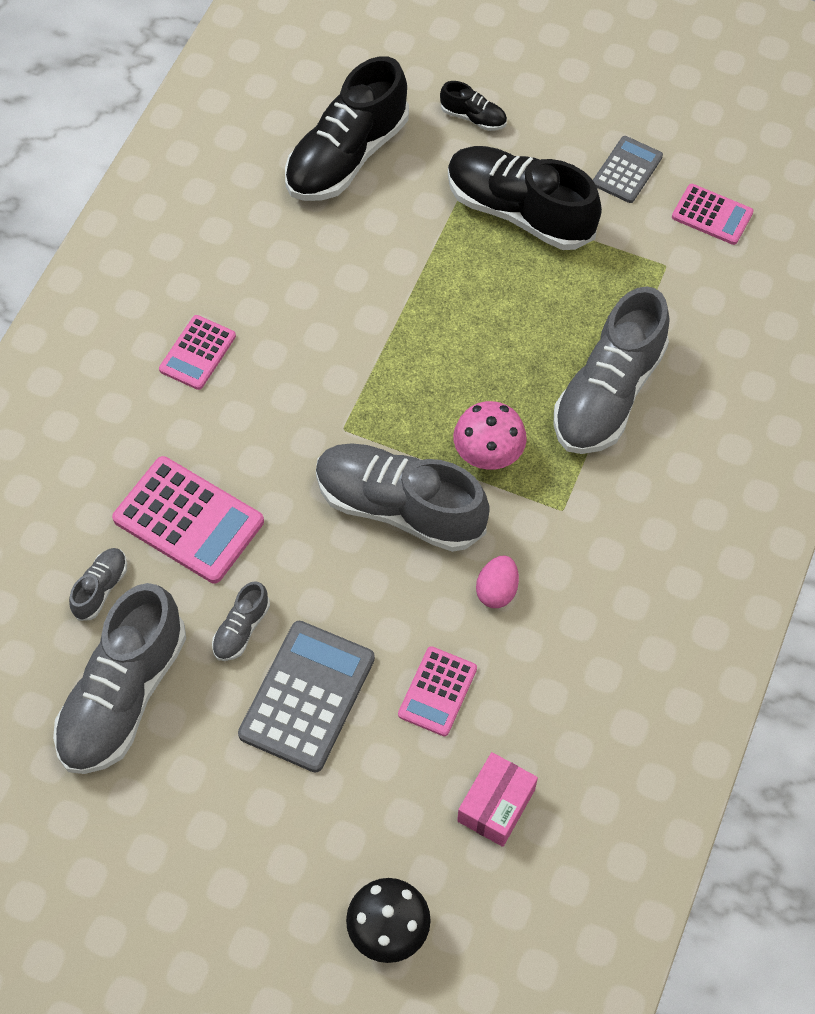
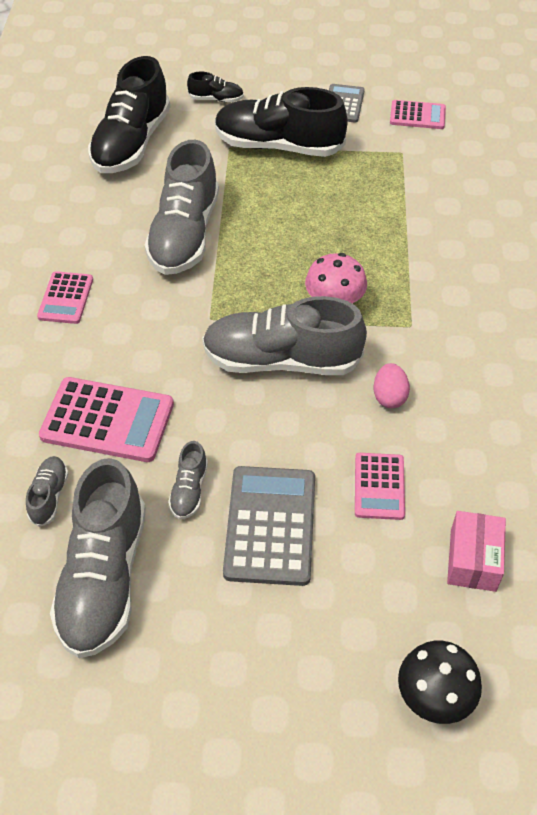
camera: 20 degrees left, 10 degrees down
(608, 394) = (404, 240): grey shoe -> grey shoe (184, 234)

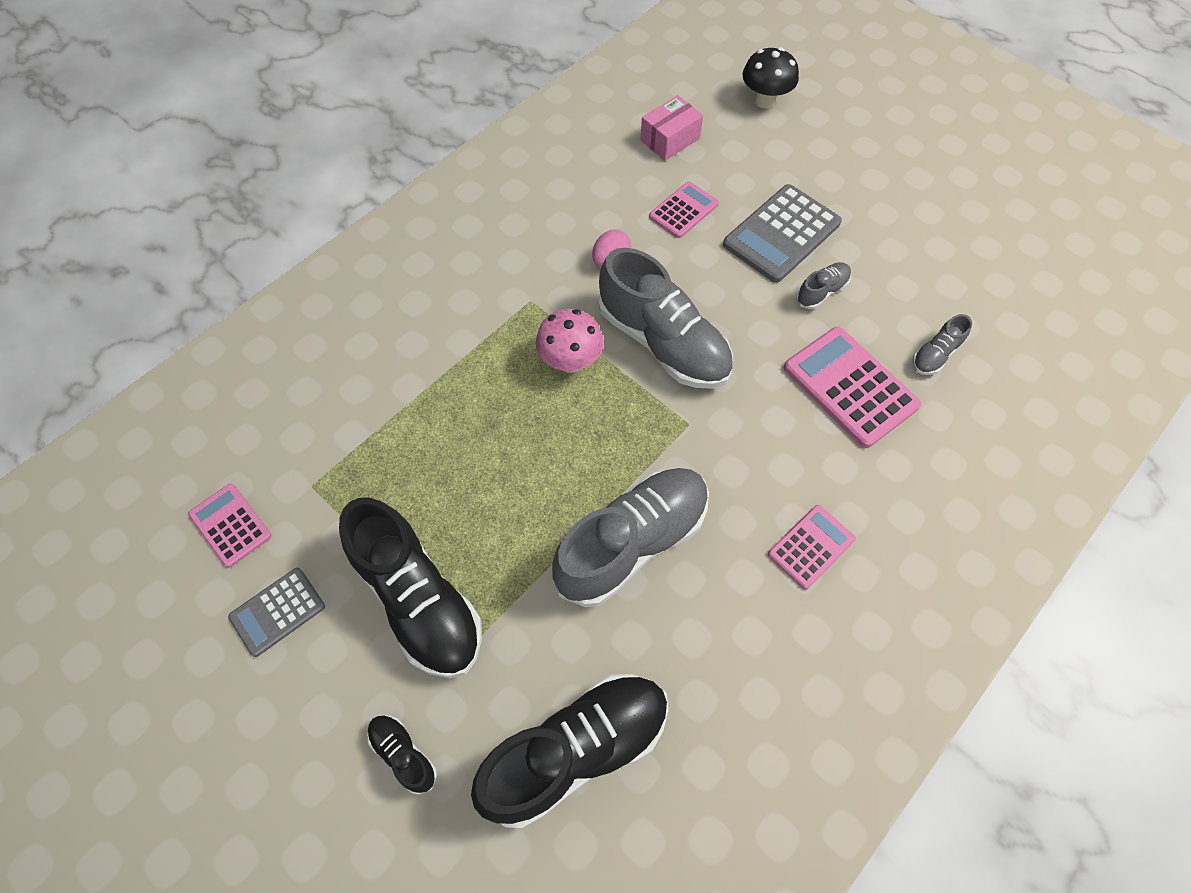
camera: 140 degrees left, 10 degrees up
(104, 577) = (924, 274): grey shoe -> none

